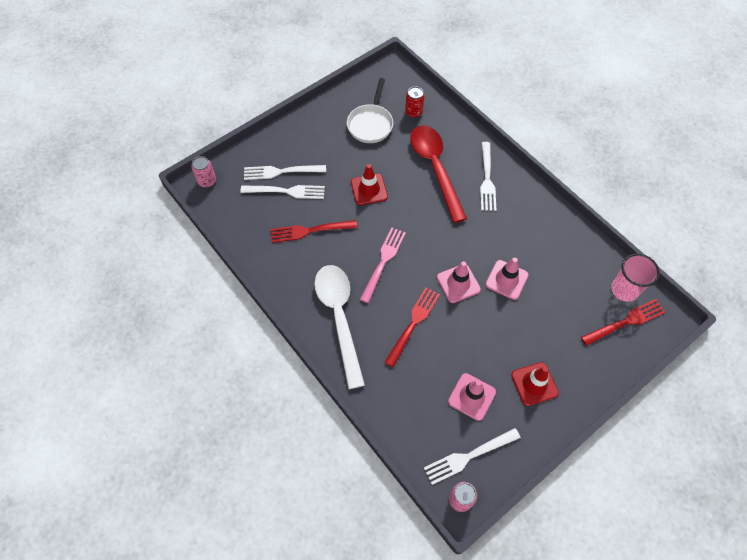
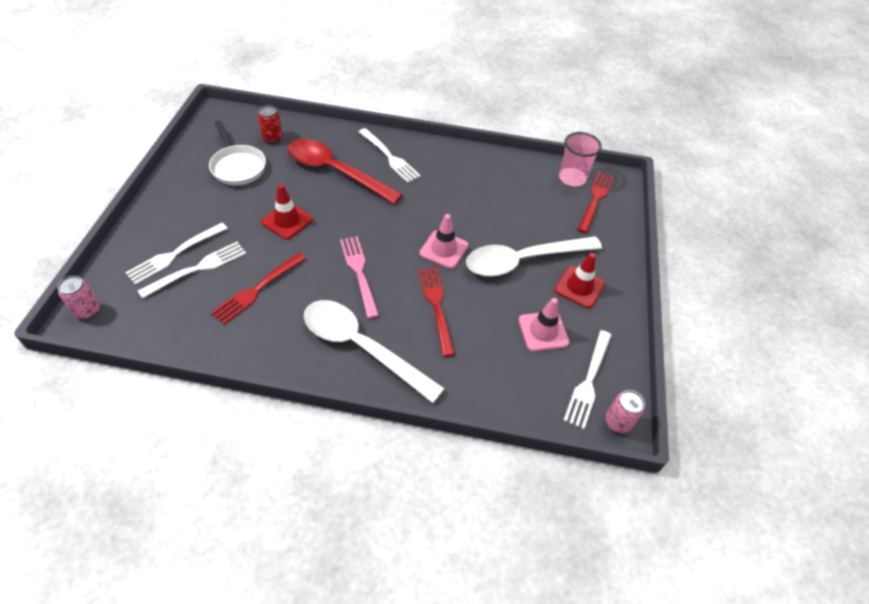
camera: 45 degrees left, 10 degrees down
(506, 280) = (480, 223): pink traffic cone -> none
(511, 332) = (523, 260): none -> white spoon

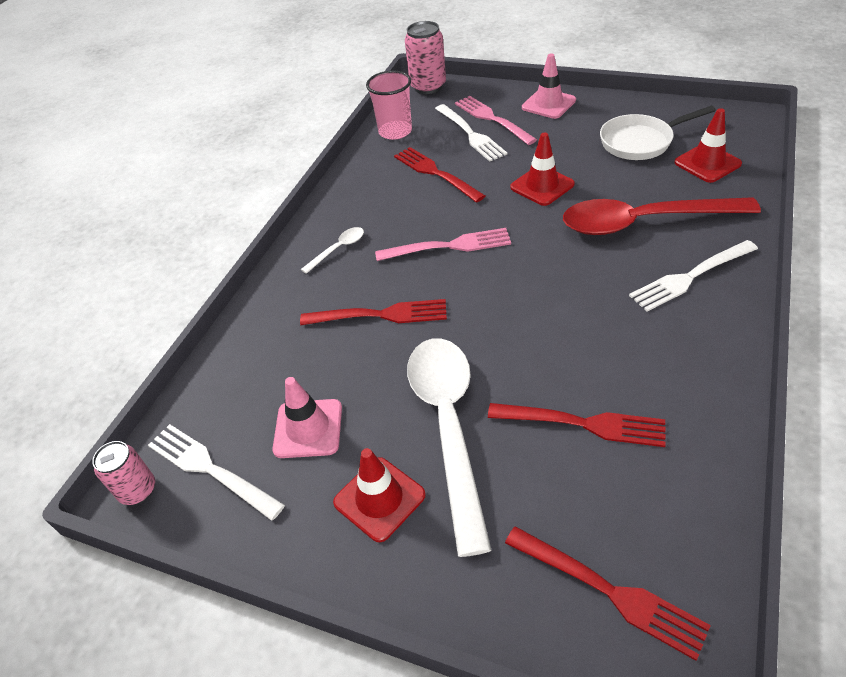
camera: 110 degrees right, 5 degrees down
(87, 310) = (428, 86): pink can -> pink can, size x1.55
(175, 254) = (492, 119): white fork -> pink fork
(272, 138) = (707, 163): red can -> red traffic cone
(336, 171) = (644, 222): red spoon -> red spoon turned 135 degrees counterclockwise
(362, 347) = (338, 249): white spoon -> white spoon, size x0.41
(444, 249) = (481, 329): pink traffic cone -> pink traffic cone (548, 104)
(507, 205) = (582, 424): none -> red fork
(572, 178) = (678, 558): pink cup -> pink cup (395, 131)

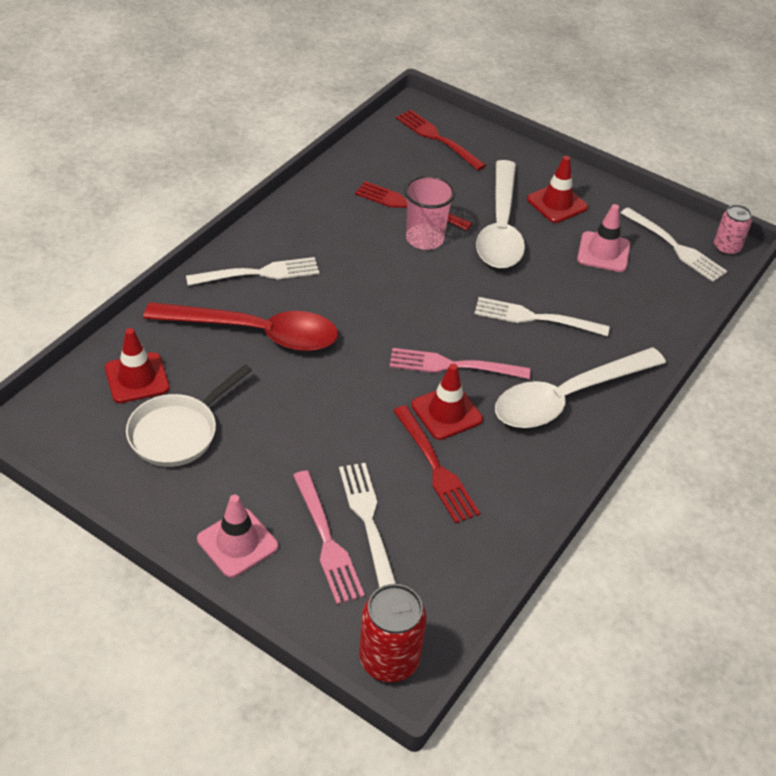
camera: 175 degrees left, 0 degrees up
(338, 249) = (567, 397): white spoon -> white spoon, size x2.43
(380, 315) = (535, 318): red fork -> white fork
(395, 131) = (467, 565): pink cup -> pink cup (424, 238)
(428, 86) = (389, 659): pink can -> red can
(542, 186) = (325, 407): red traffic cone -> red traffic cone (446, 412)
(640, 142) = (178, 432): white pan -> white pan turned 135 degrees clockwise

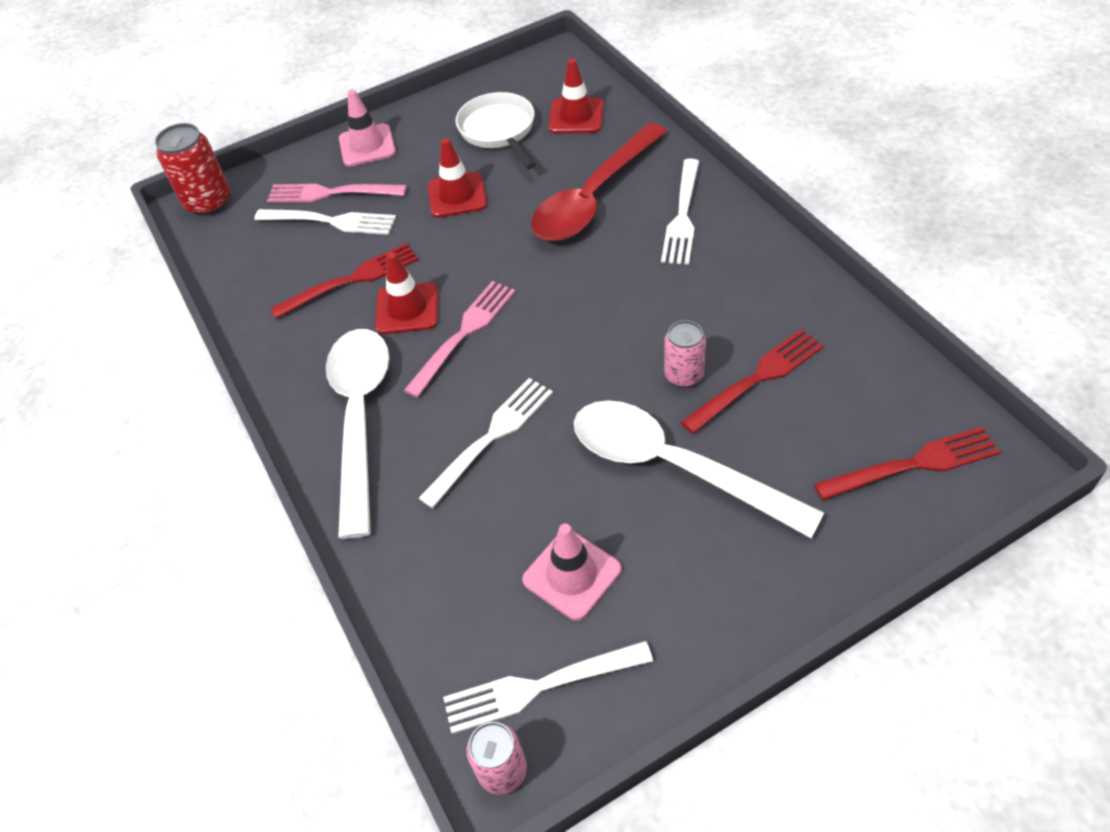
camera: 125 degrees right, 5 degrees up
(424, 238) = (684, 375): pink cup -> pink can
(435, 467) = (351, 280): red fork -> red fork turned 150 degrees clockwise
(557, 203) = (703, 562): red traffic cone -> red traffic cone (457, 195)

